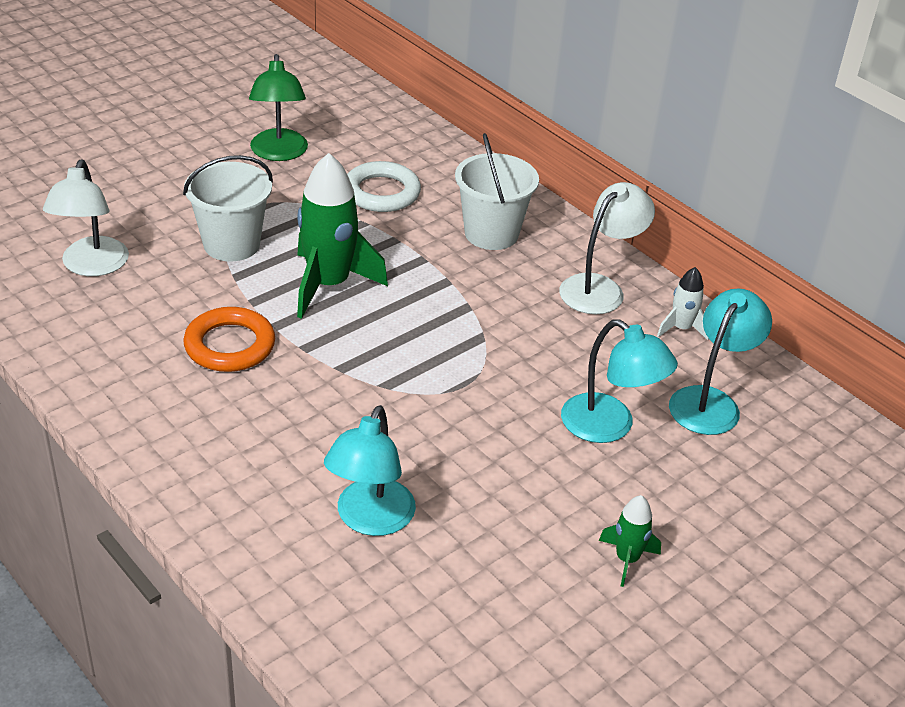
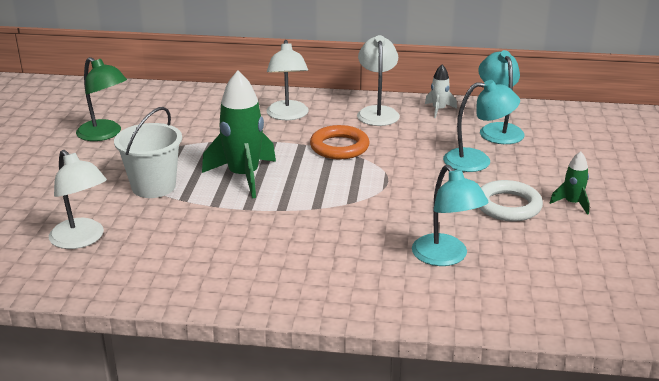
camera: 40 degrees left, 10 degrees down
(230, 345) = (238, 230): orange ring -> orange ring (339, 147)
(381, 192) = (198, 125): white ring -> white ring (508, 206)
(491, 233) = (288, 115): white bucket -> white lamp

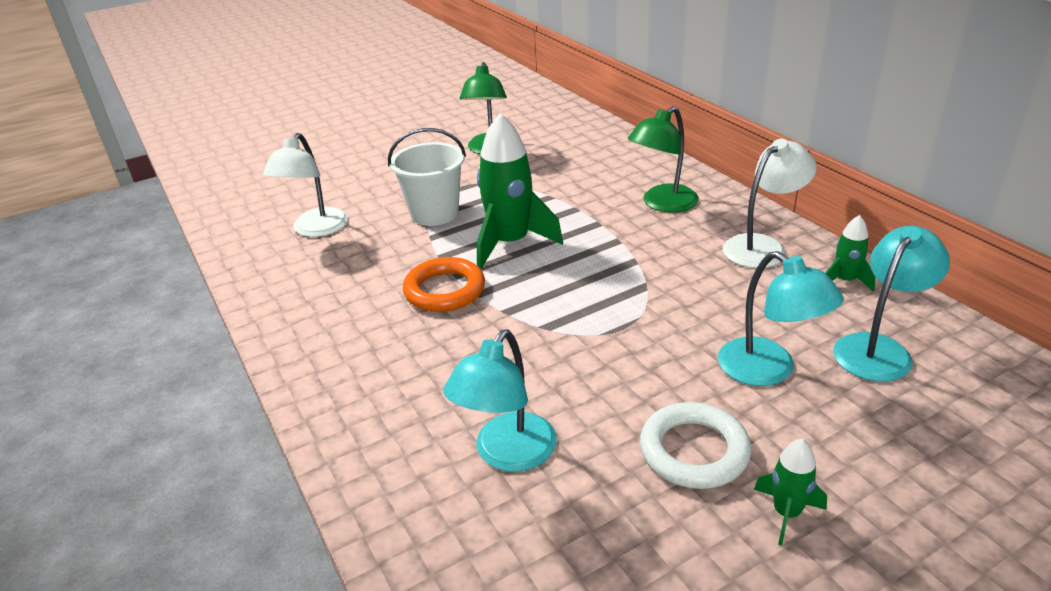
camera: 55 degrees right, 5 degrees up
(288, 115) = (662, 204): white lamp -> green lamp
(339, 147) = (647, 263): orange ring -> orange ring (444, 290)
(439, 110) = (845, 281): white rocket -> green rocket

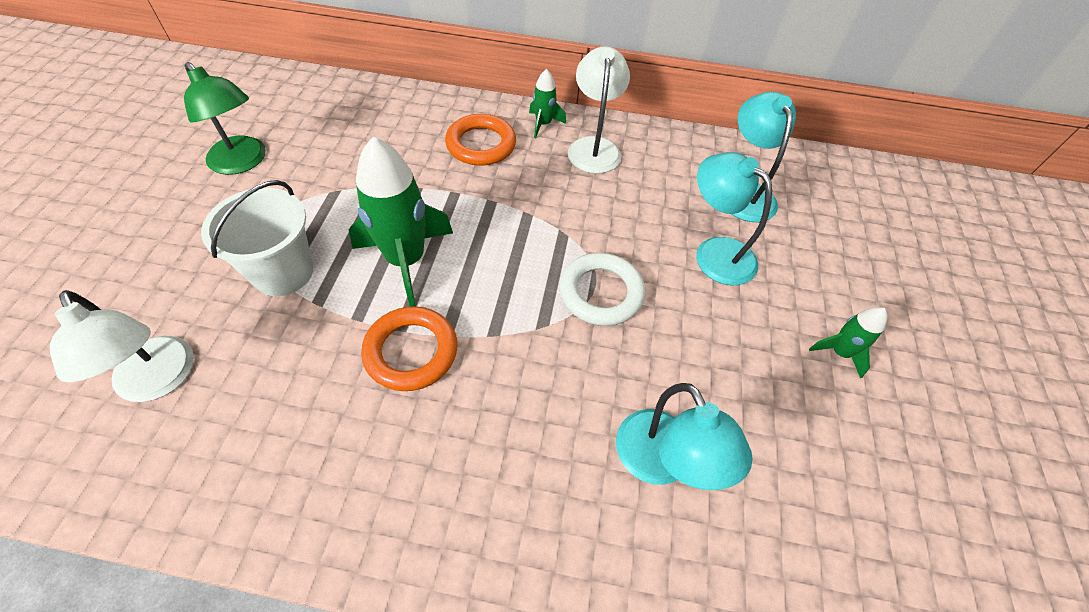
camera: 55 degrees left, 20 degrees up
(662, 204) = (481, 144): green lamp -> orange ring
(694, 451) = (753, 351): white ring -> white ring (601, 293)
(769, 370) = (715, 252): turquoise lamp -> turquoise lamp turned 135 degrees counterclockwise
(845, 281) = (671, 149): green rocket -> green rocket (543, 124)

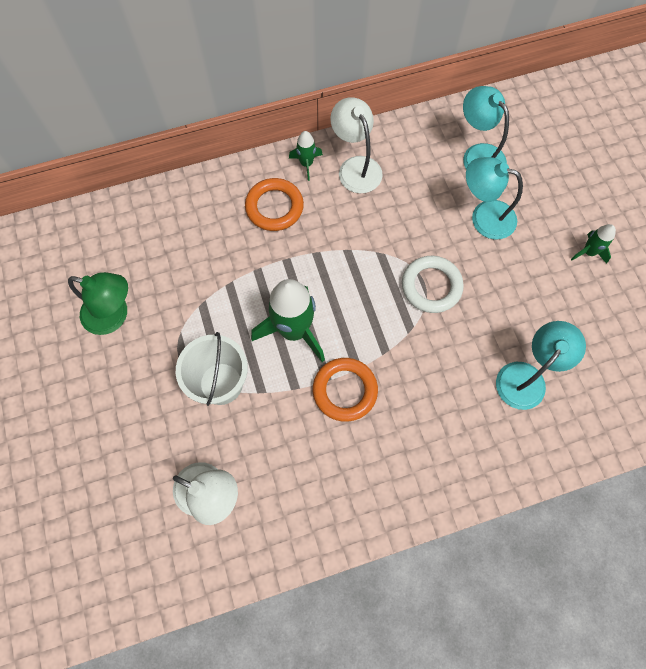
camera: 25 degrees left, 15 degrees up
(662, 463) = (526, 377): turquoise lamp -> turquoise lamp turned 90 degrees counterclockwise

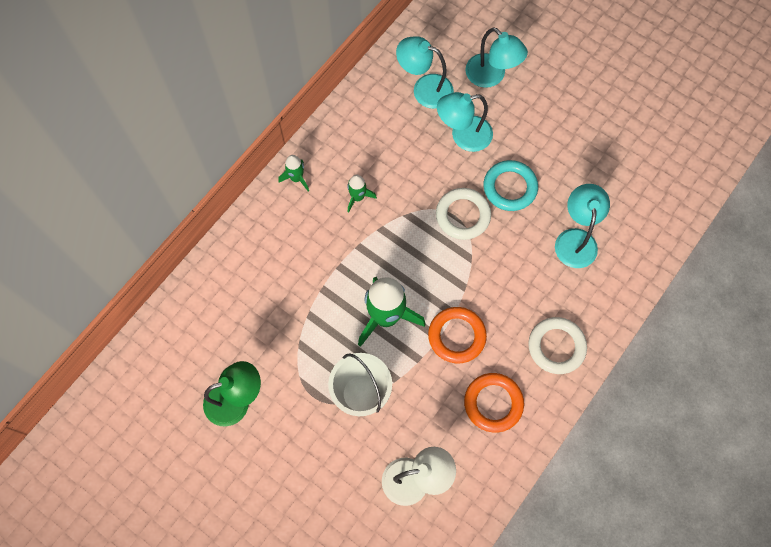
camera: 35 degrees left, 0 degrees up
(274, 207) = (298, 230): orange ring -> orange ring (493, 403)
(355, 167) = (337, 156): white lamp -> none
(433, 465) = (556, 346): none -> white ring
(495, 289) = (510, 187): none -> turquoise ring
(550, 180) = (491, 76): none -> turquoise lamp
(588, 252) = (556, 116): green rocket -> green rocket (358, 197)

